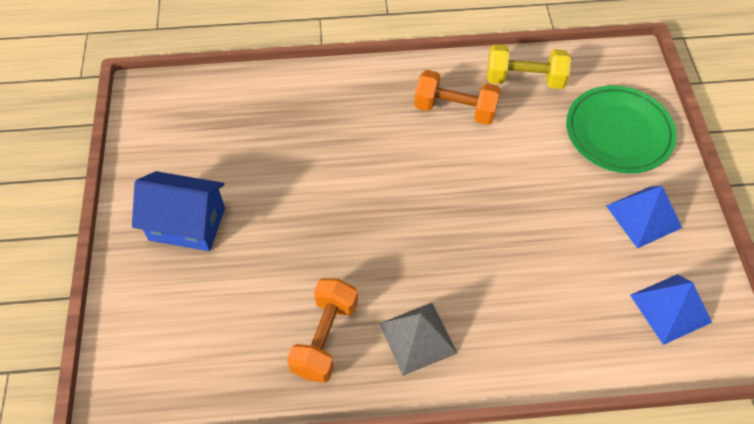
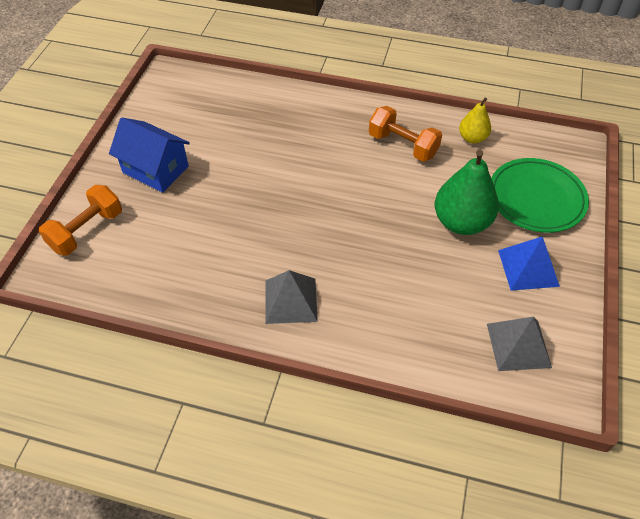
camera: 20 degrees right, 5 degrees down
(325, 338) = (218, 278): orange dumbbell -> orange dumbbell (87, 231)
(524, 79) = (472, 138): yellow dumbbell -> yellow pear
(555, 184) = (461, 222): none -> green pear
(670, 308) = (518, 345): blue pyramid -> grey pyramid

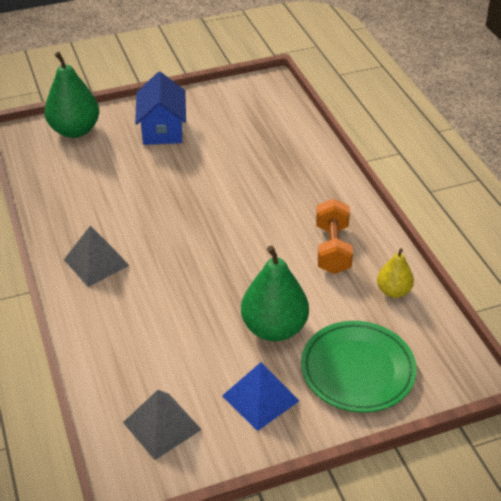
camera: 55 degrees right, 10 degrees down
(87, 231) = (75, 130): orange dumbbell -> green pear

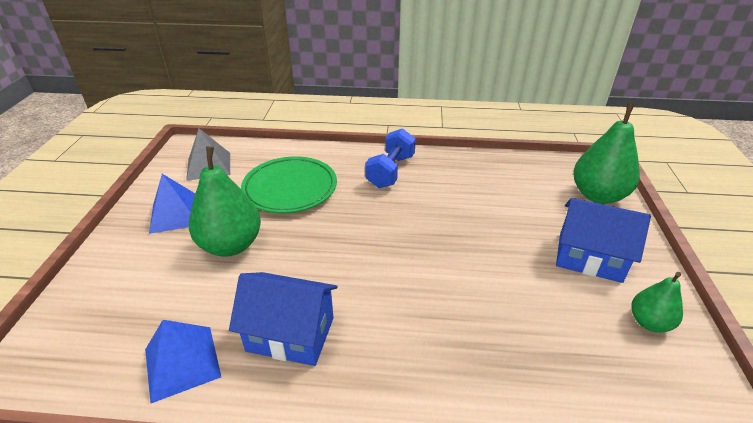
camera: 115 degrees right, 5 degrees down
(96, 262) = (390, 171): grey pyramid -> blue dumbbell
(212, 104) = (649, 322): none -> green pear
(332, 249) = (290, 334): orange dumbbell -> blue house
(357, 370) = (131, 281): green plate -> green plate (290, 189)
(393, 291) = (182, 362): yellow pear -> blue pyramid

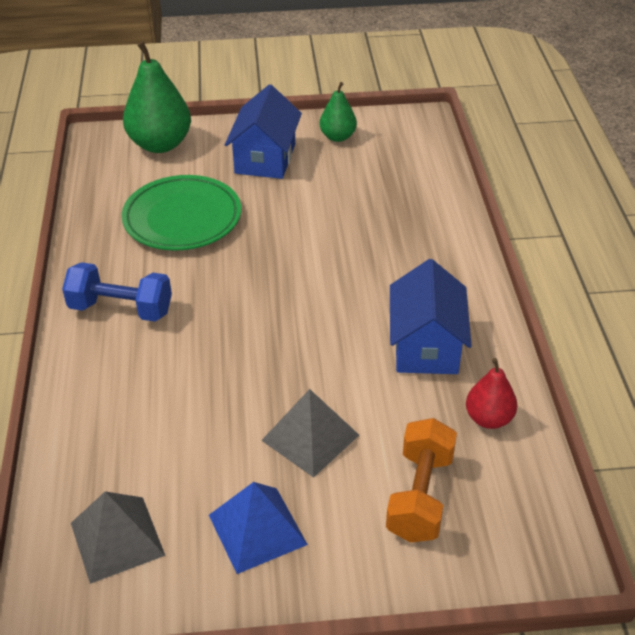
camera: 100 degrees left, 5 degrees up
(141, 296) = (420, 496): none -> orange dumbbell
(182, 362) = (488, 418): blue pyramid -> red pear
(231, 245) = (310, 437): green pear -> grey pyramid
(290, 189) = (175, 409): green plate -> green plate (182, 218)

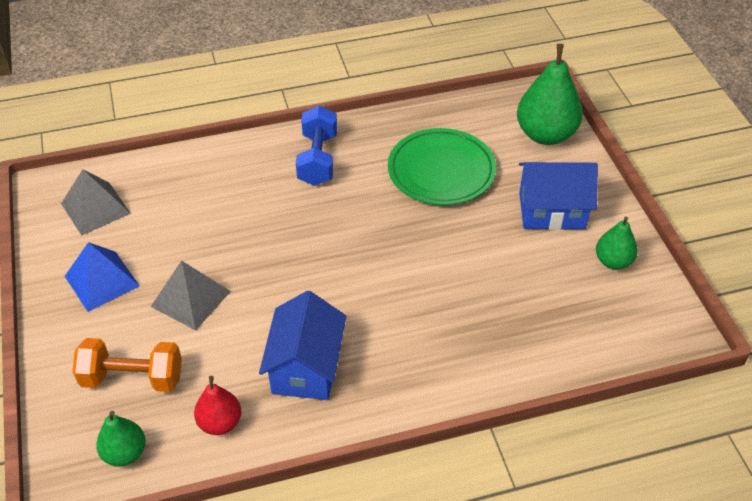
camera: 80 degrees right, 5 degrees up
(426, 346) = (306, 367): blue house -> blue house turned 75 degrees counterclockwise
(523, 504) = (125, 453): none -> green pear

